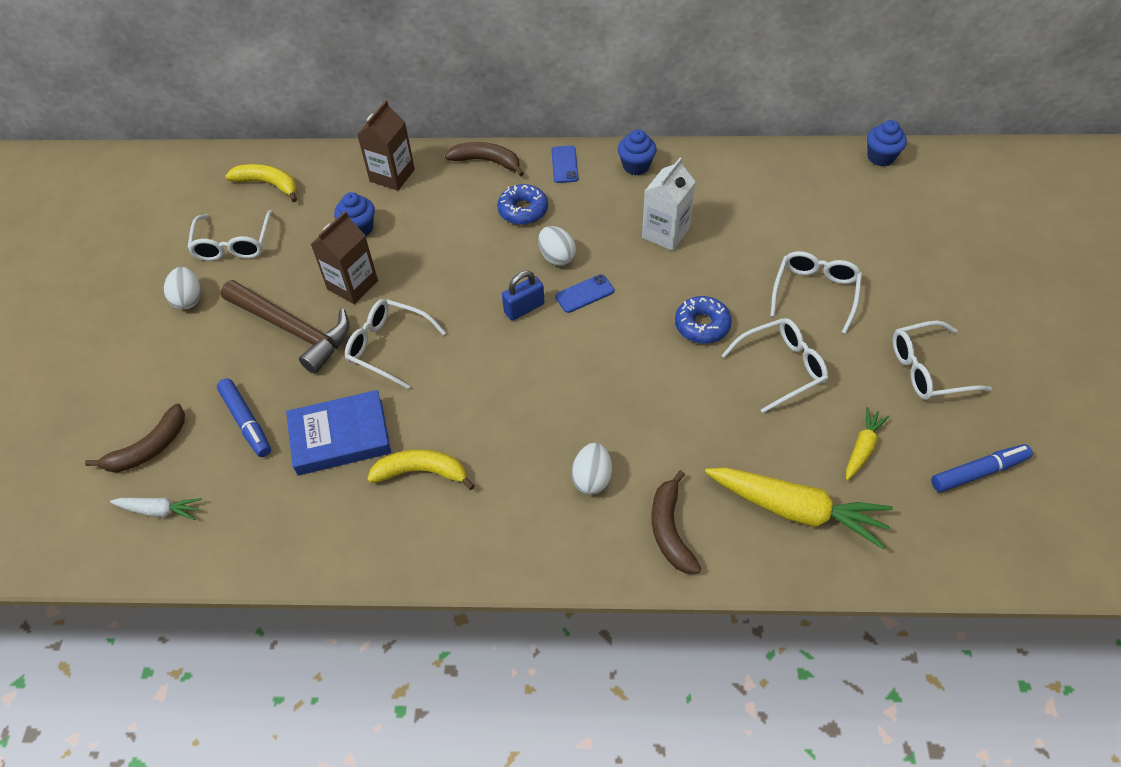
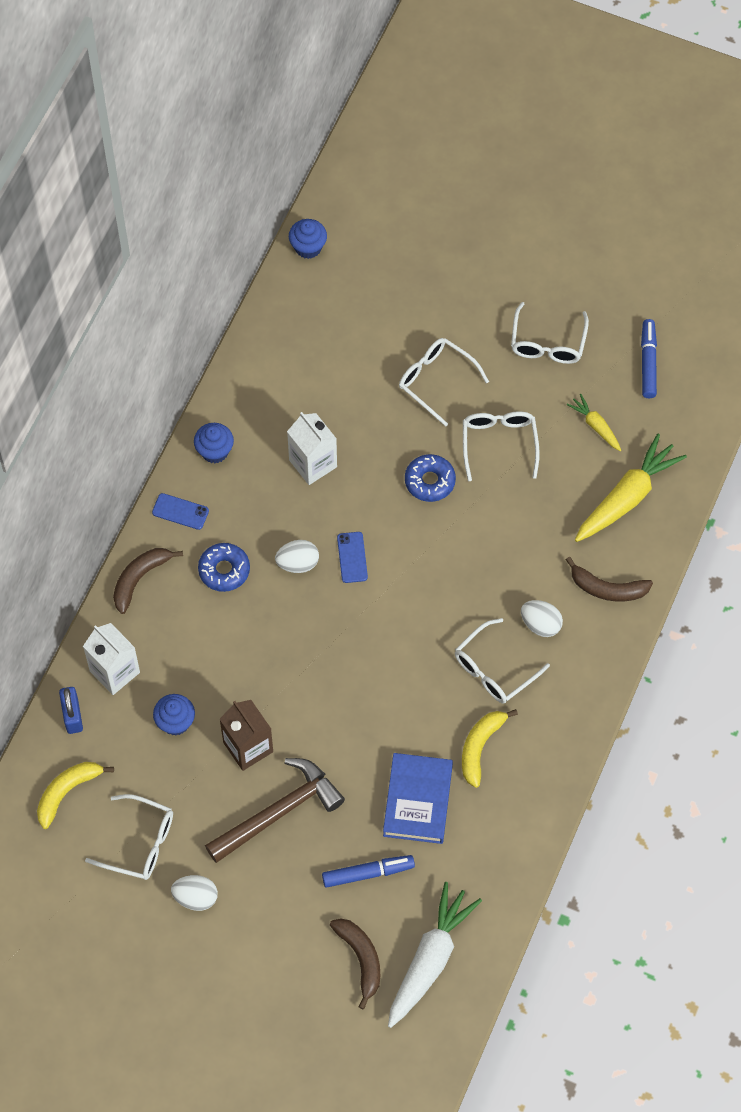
camera: 70 degrees left, 10 degrees up
(159, 510) = (430, 959): white carrot -> white carrot, size x1.96
(388, 346) = (337, 736): white glasses -> white glasses (494, 669)
(392, 175) = (114, 671): brown carton -> white carton
(524, 308) = (345, 612): blue padlock -> blue padlock (72, 715)

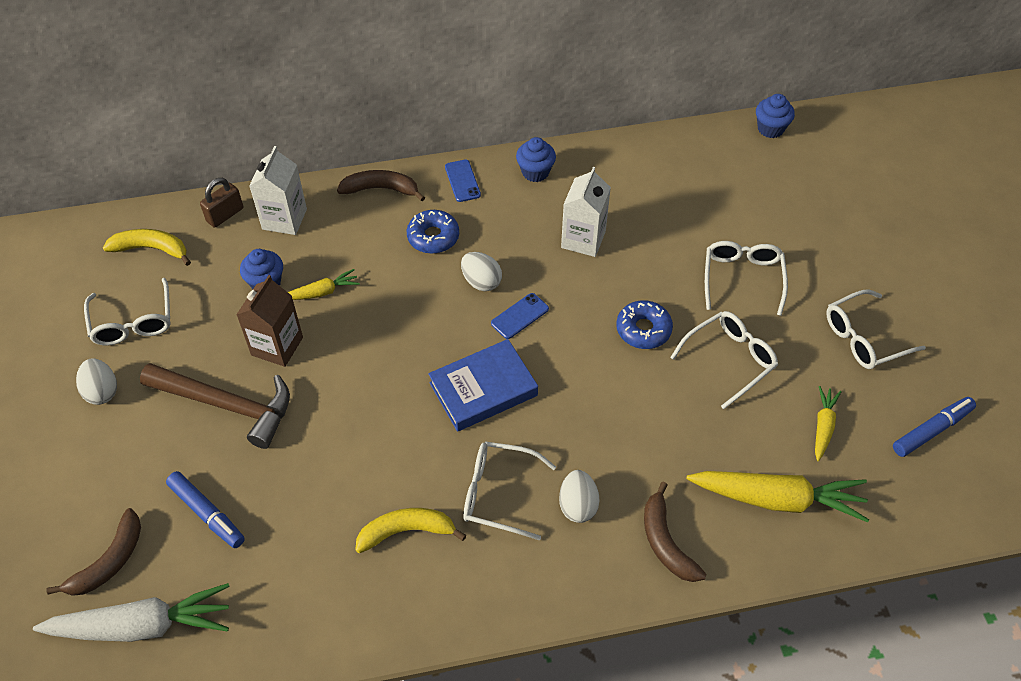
camera: 55 degrees right, 10 degrees down
(72, 715) = (225, 215): blue padlock -> brown padlock
(218, 685) = (321, 292): none -> yellow carrot
(418, 801) = (312, 511): blue book -> blue book (483, 389)

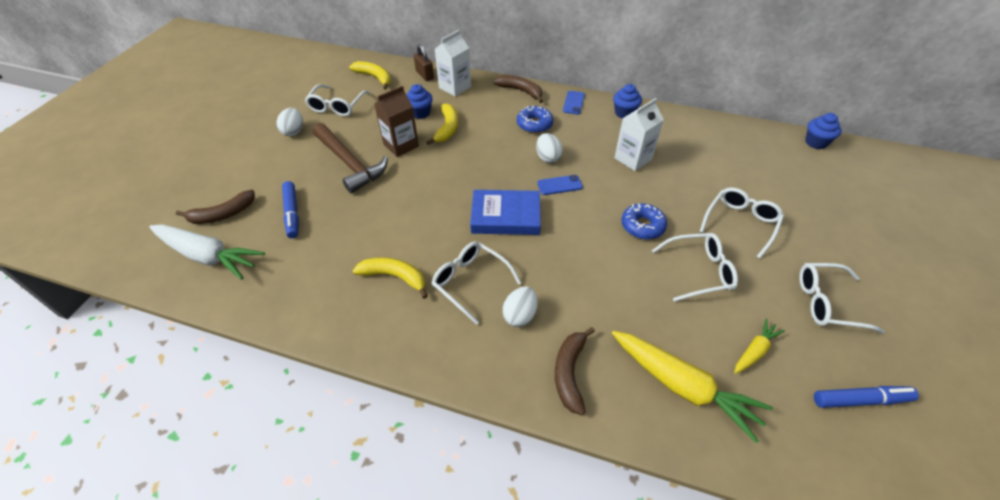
camera: 30 degrees right, 5 degrees down
(225, 215) = (425, 75): brown padlock -> brown padlock turned 75 degrees clockwise
(321, 292) = (447, 128): yellow carrot -> yellow banana

